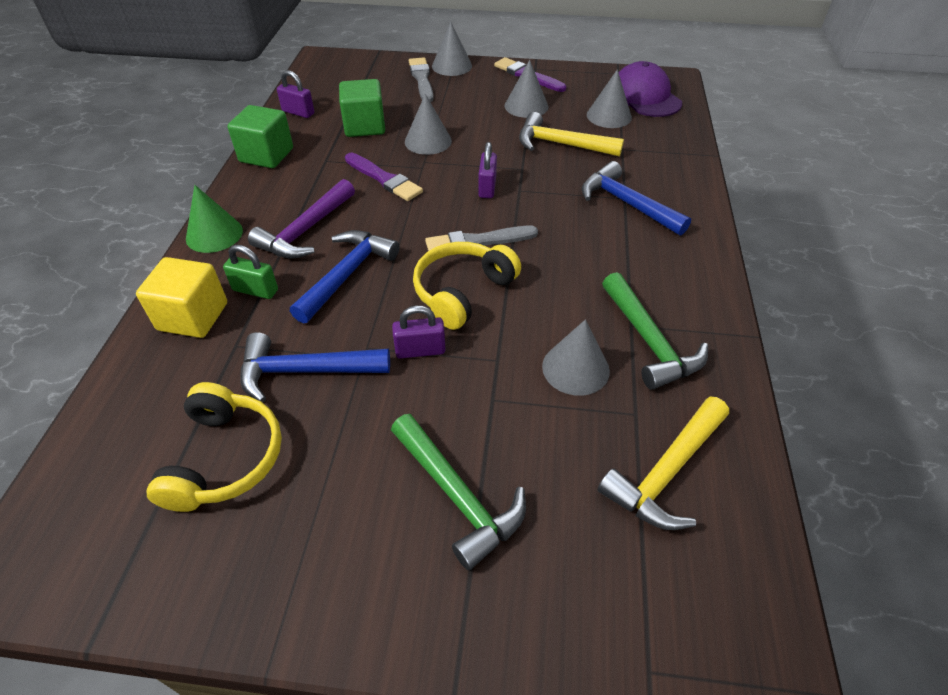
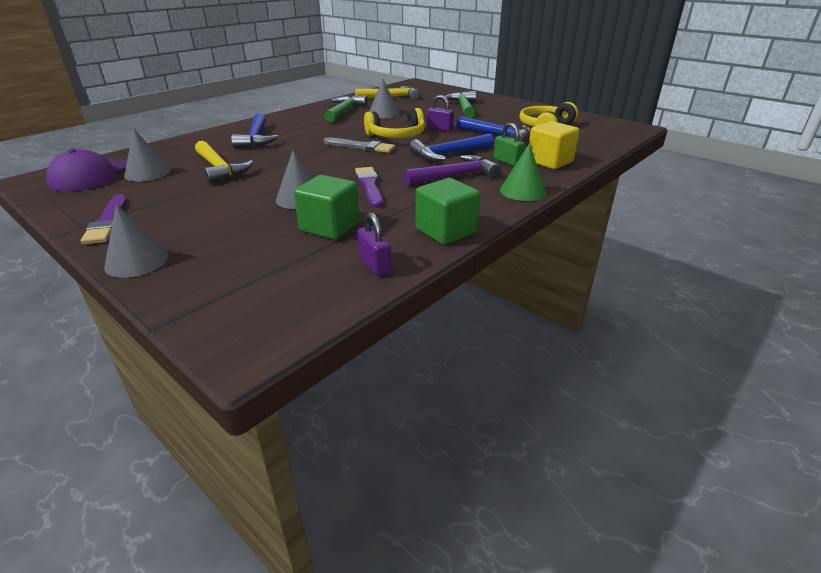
camera: 145 degrees left, 15 degrees down
(422, 79) = (196, 257): grey brush -> none
(487, 187) = (312, 163): purple padlock -> none
(526, 106) = (177, 198): grey cone -> none

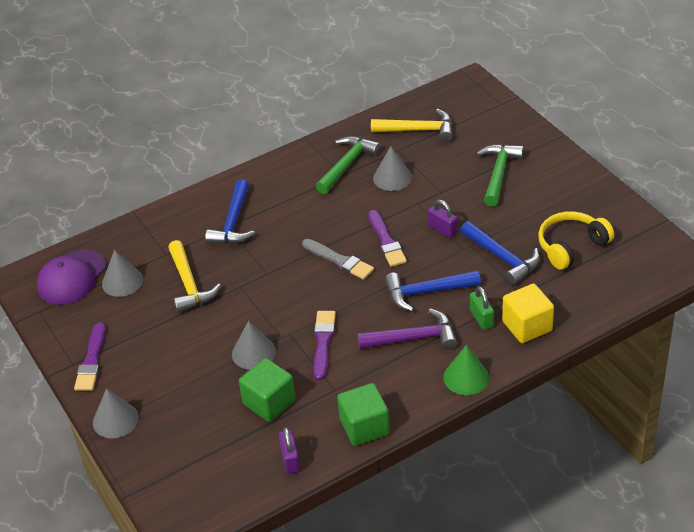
camera: 20 degrees right, 10 degrees up
(396, 136) = (386, 241): yellow headphones -> purple brush

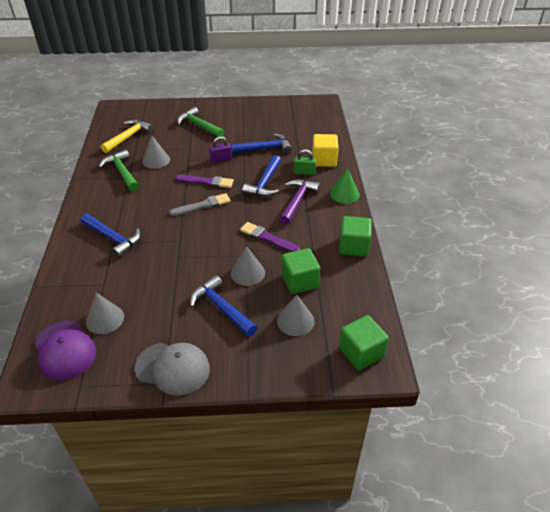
camera: 65 degrees left, 0 degrees up
(91, 361) = (173, 368): purple brush -> grey cap
(115, 420) = (249, 374): grey cone -> grey cone (295, 321)
(188, 357) = (221, 308): none -> blue hammer
(189, 284) = (149, 282): yellow hammer -> none
(194, 498) = (361, 352): none -> green cube
(290, 460) = (358, 289): purple padlock -> none
(571, 246) = (279, 126): yellow headphones -> none

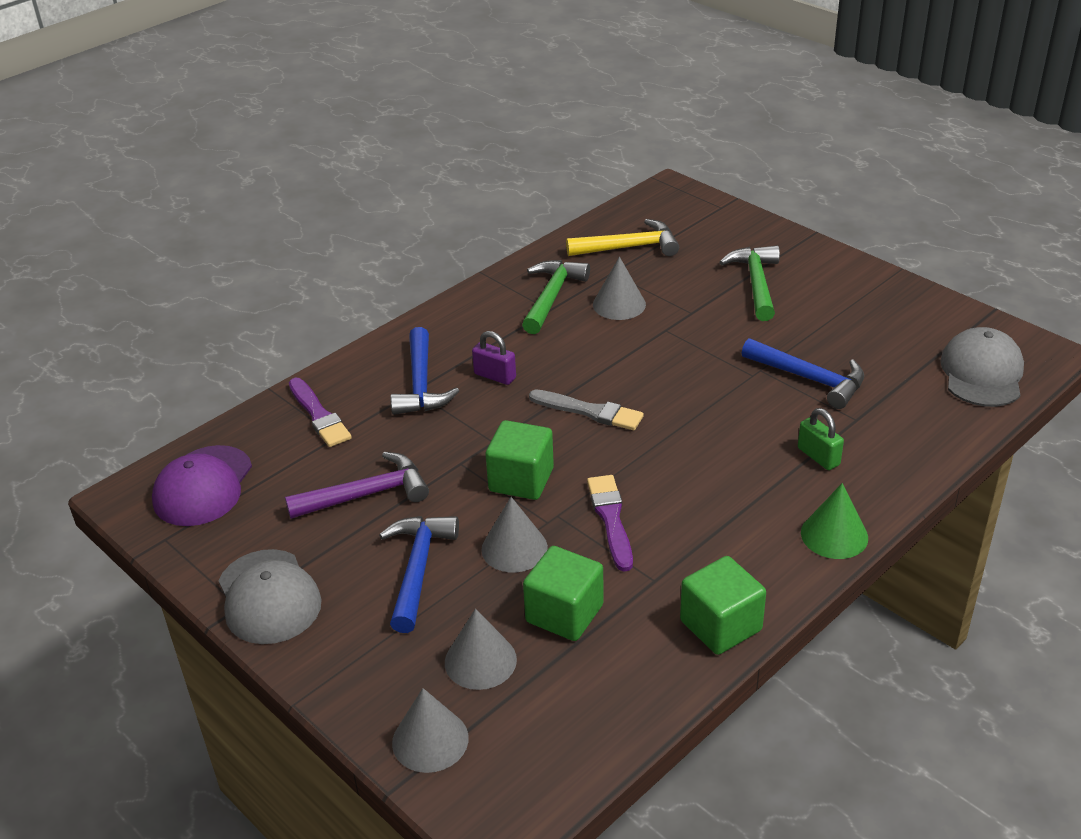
camera: 50 degrees right, 5 degrees down
(105, 319) = (283, 481): grey cone -> grey cone (430, 740)
(207, 182) = (644, 379): purple brush -> purple brush (319, 415)
(221, 159) = (714, 356): purple padlock -> purple padlock (495, 376)
(265, 183) = (727, 434): blue hammer -> none
(297, 201) = (738, 495): purple hammer -> purple hammer (367, 494)
(314, 117) = (982, 373): none -> grey cap
(324, 160) = (884, 457): yellow cube -> none
(361, 352) = (500, 776): green cube -> green cube (521, 480)

